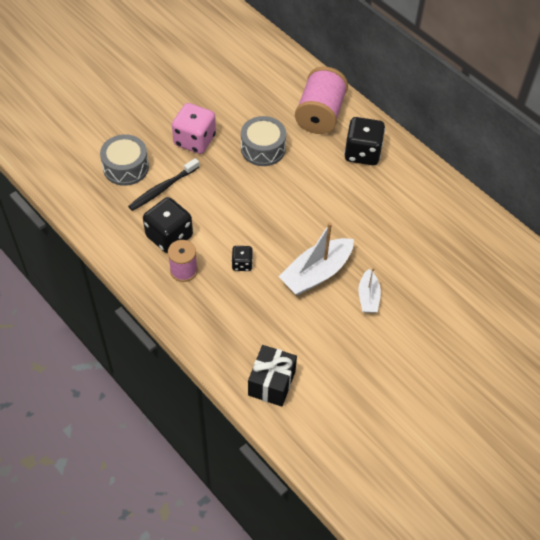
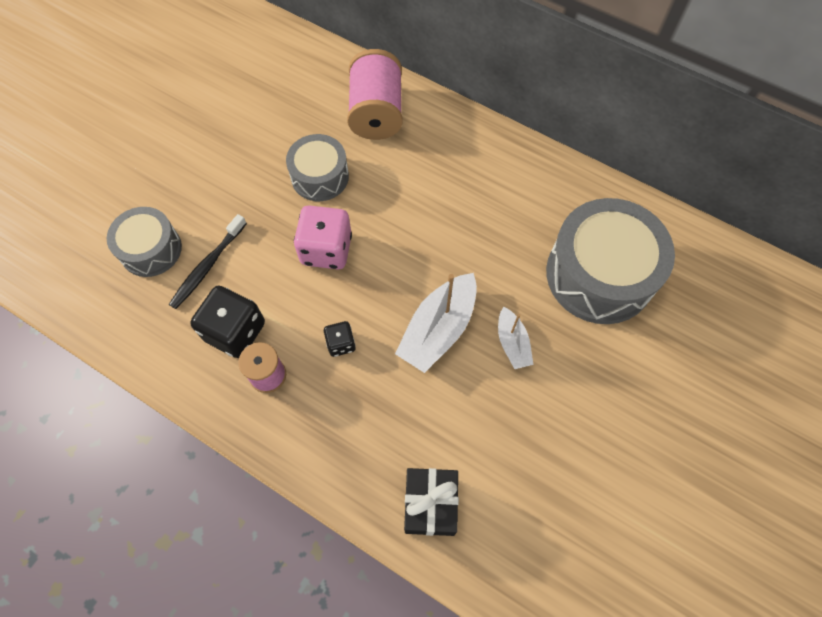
camera: 15 degrees left, 10 degrees up
(195, 140) = (230, 188): pink dice -> pink dice (326, 249)
(362, 153) = (443, 150): black dice -> none
(452, 268) = (599, 274): none -> grey drum

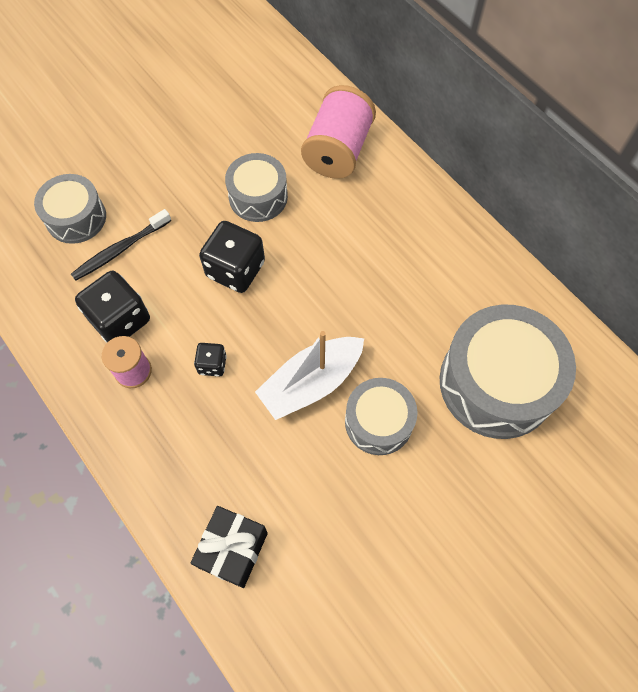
camera: 20 degrees right, 0 degrees up
(326, 249) = (235, 269): pink dice -> black dice
(512, 343) = (378, 422): white boat -> grey drum

